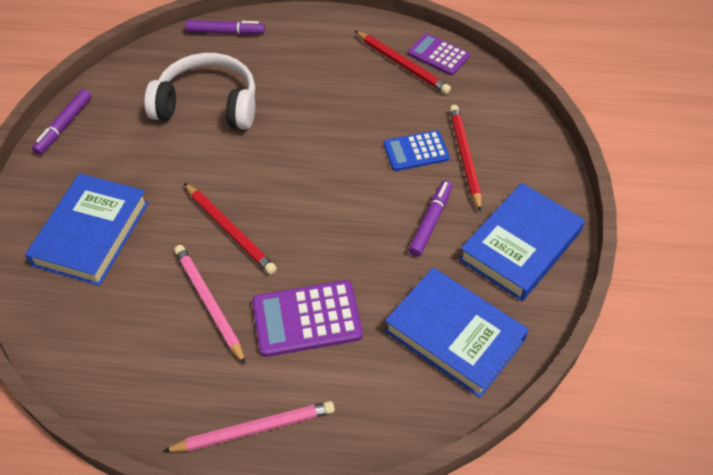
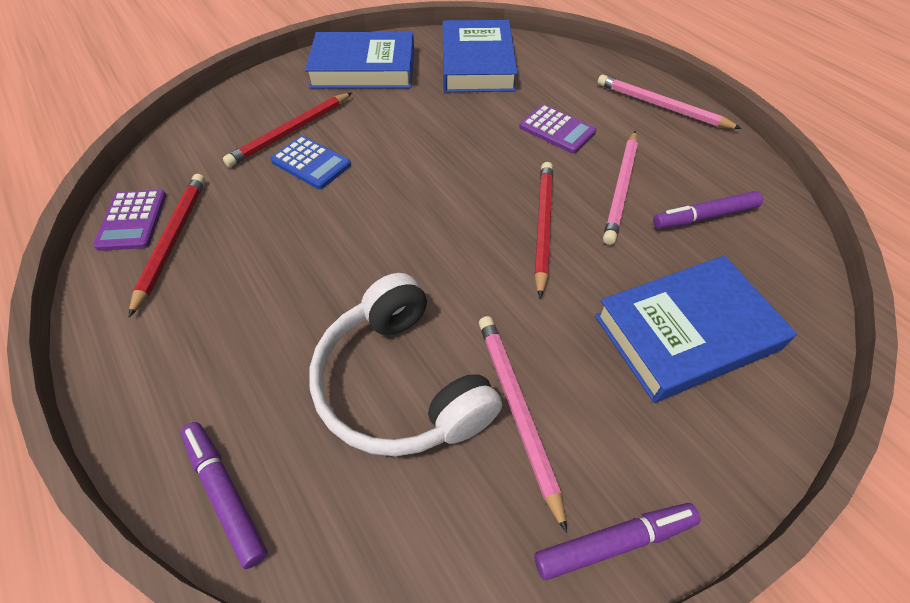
camera: 130 degrees left, 0 degrees up
(145, 135) = (517, 411): none -> pink pencil
(307, 319) = (557, 130): purple calculator -> purple calculator, size x0.67
(430, 222) = (388, 117): purple marker -> purple marker (704, 217)

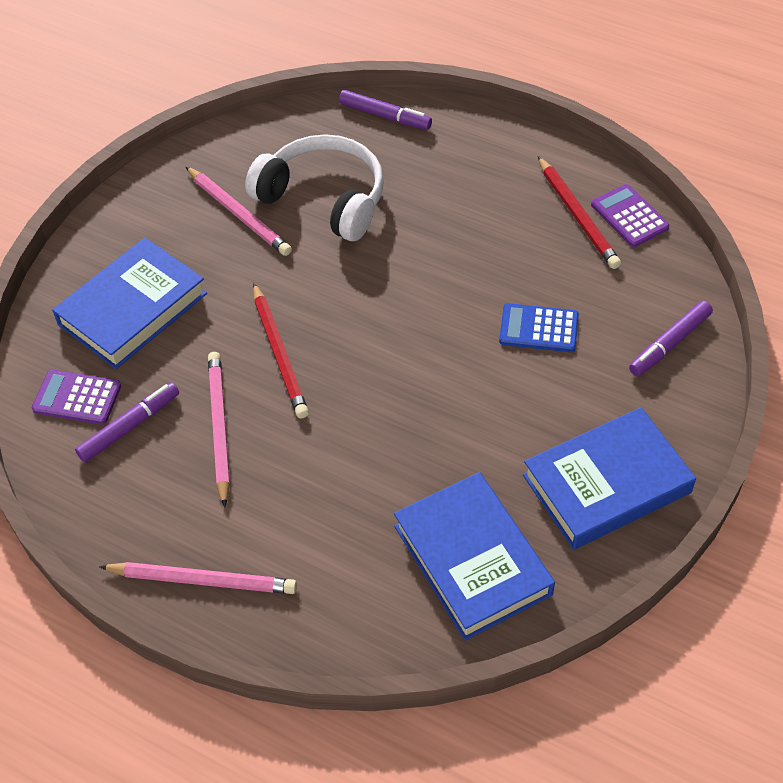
camera: 155 degrees right, 0 degrees up
(291, 132) = (595, 355): red pencil -> none
(557, 130) = (315, 482): purple calculator -> purple calculator (77, 398)
(614, 542) = (157, 178): purple marker -> purple marker (669, 344)

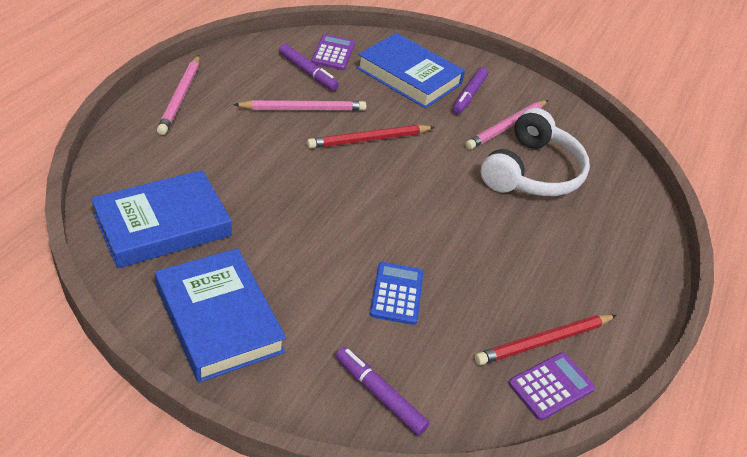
camera: 80 degrees right, 10 degrees down
(385, 116) = (641, 215): purple marker -> purple marker (469, 95)

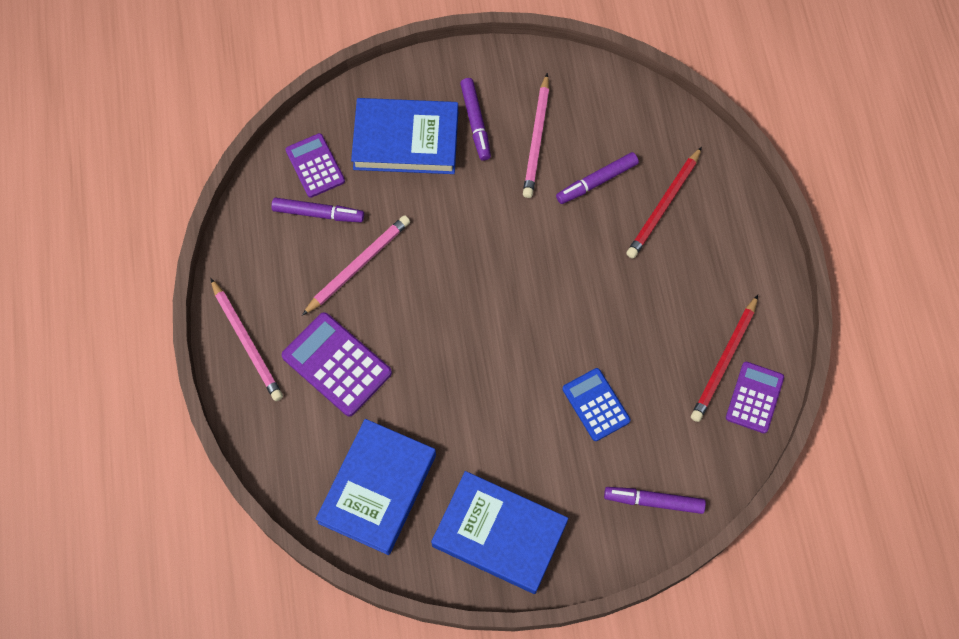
camera: 30 degrees left, 25 degrees up
(224, 144) = (336, 364): none -> purple calculator
(369, 139) = (442, 256): red pencil -> red pencil (664, 205)
(532, 172) = (596, 181): white headphones -> purple marker

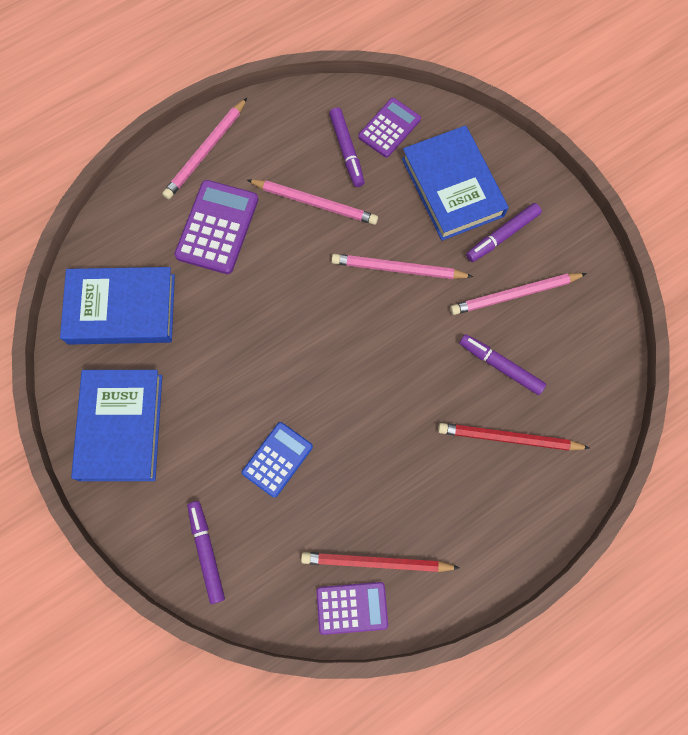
camera: 65 degrees right, 5 degrees up
(463, 222) = (398, 269): none -> pink pencil

